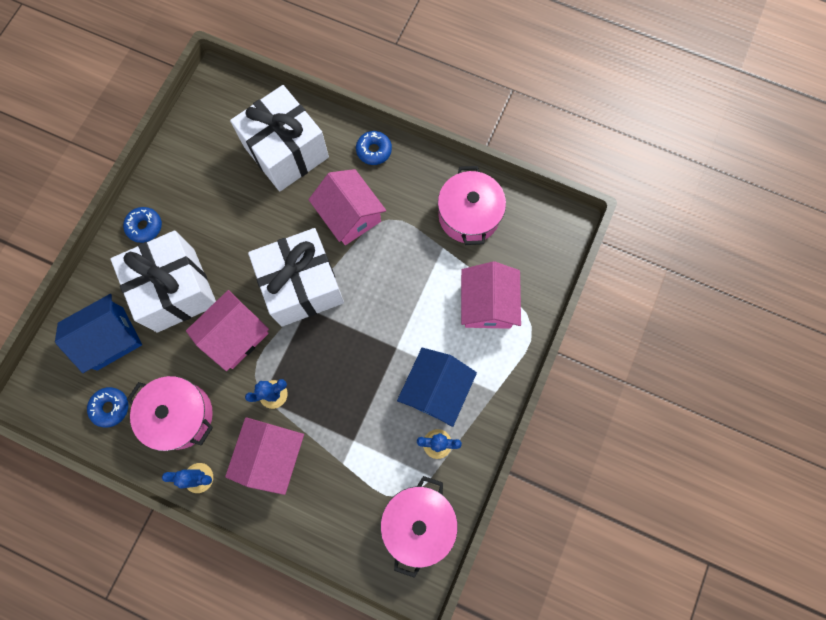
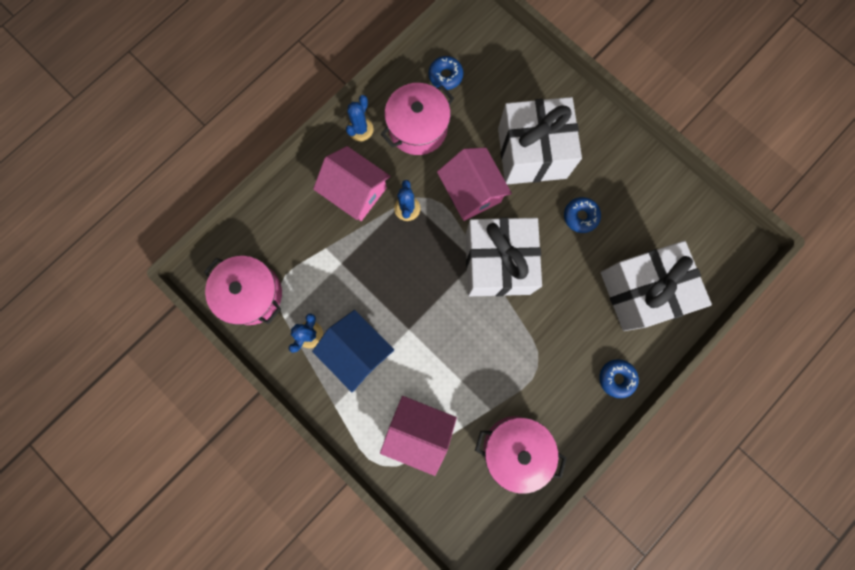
camera: 110 degrees right, 5 degrees up
(110, 338) = (506, 89): blue house -> none
(145, 227) = (602, 142): blue donut -> blue donut (580, 216)
(350, 215) = (553, 330): pink house -> none

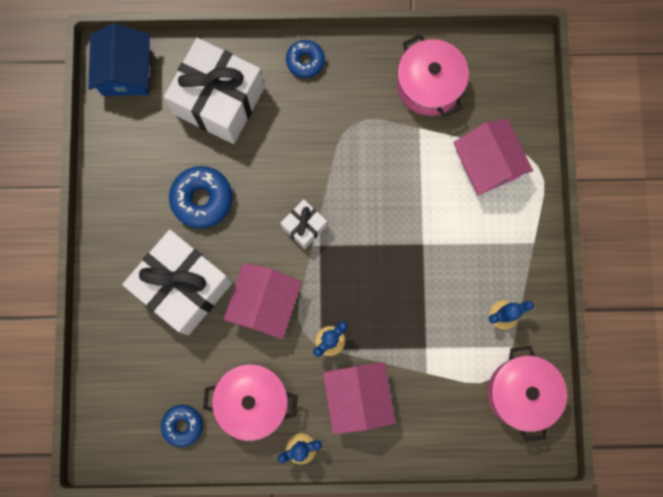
camera: 135 degrees left, 0 degrees up
(357, 351) = (478, 266): blue house -> blue house (126, 71)
(497, 263) = (304, 226): white gift -> white gift, size x0.47
(580, 216) = (202, 199): blue donut -> blue donut, size x1.57

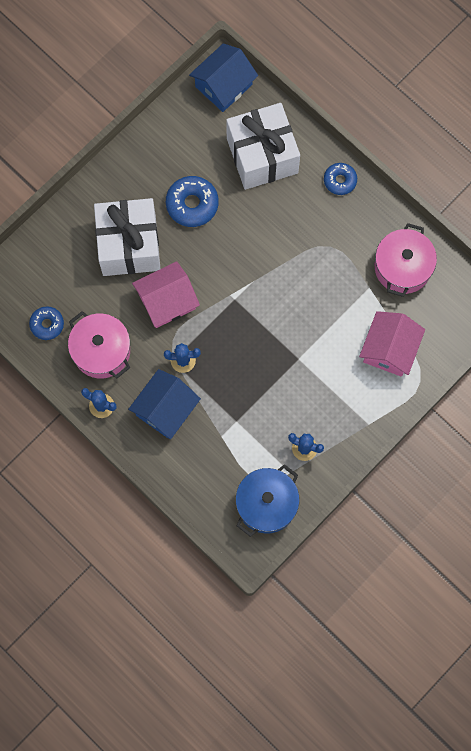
camera: 45 degrees right, 5 degrees down
(304, 226) = (237, 279): white gift -> none
(358, 397) = (165, 409): pink house -> blue house
(521, 393) = (266, 504): pink pot -> blue pot

